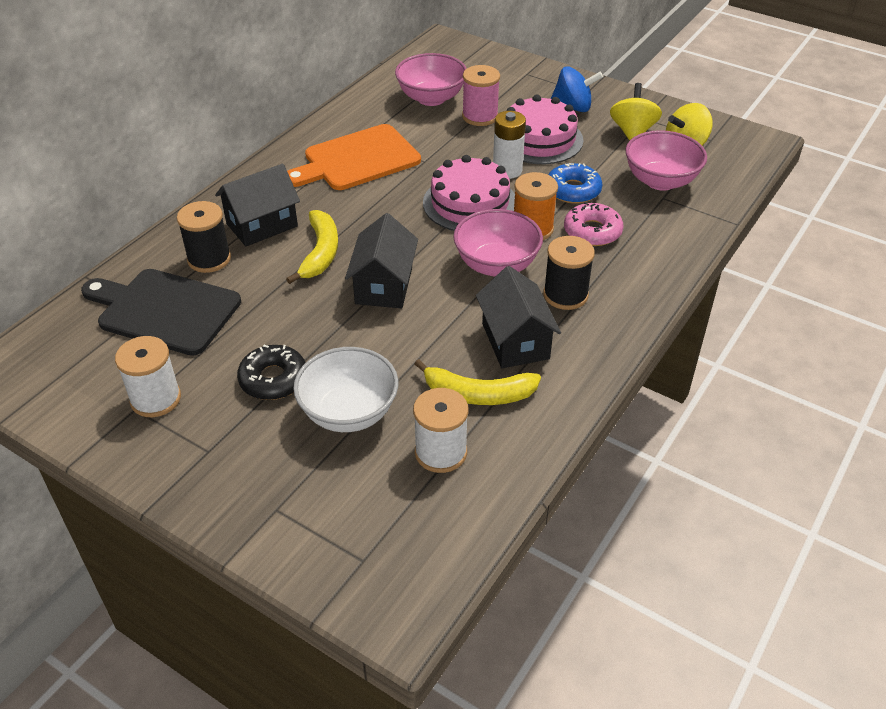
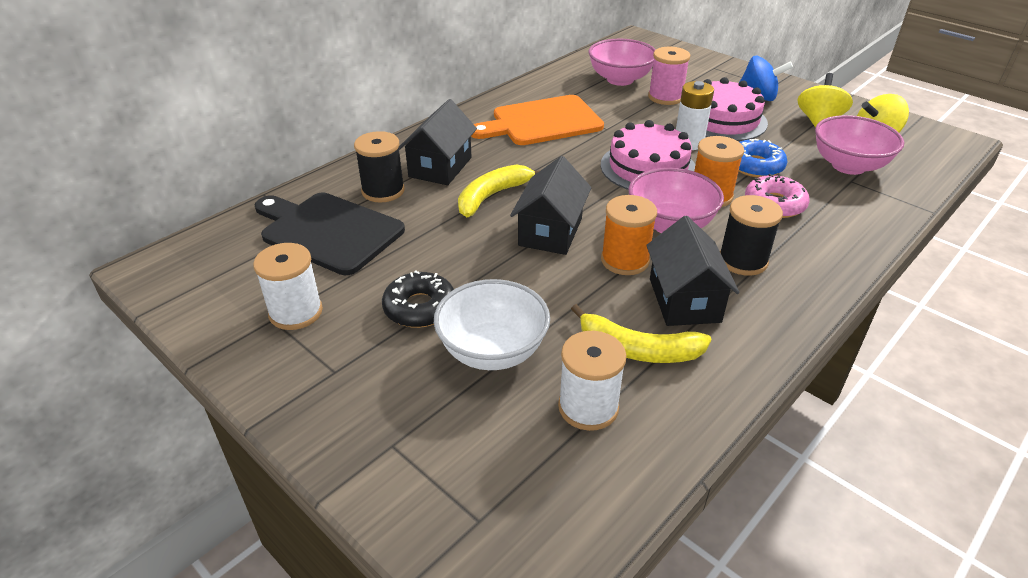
camera: 10 degrees right, 5 degrees down
(262, 225) = (440, 167): black house -> black house turned 45 degrees counterclockwise
(320, 252) = (492, 196): yellow banana -> yellow banana turned 150 degrees counterclockwise
(457, 307) = (625, 260): none -> orange spool

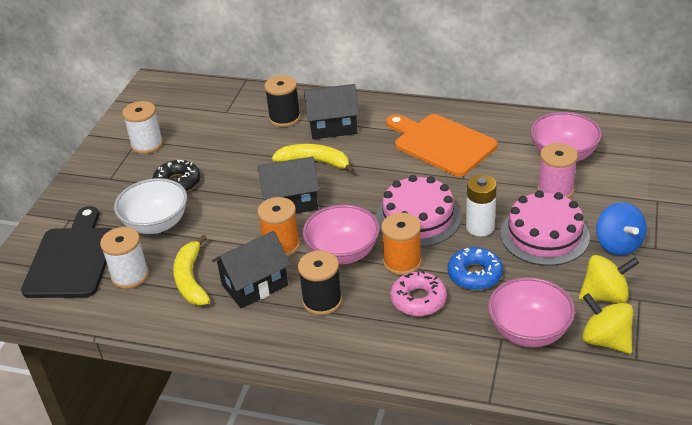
camera: 65 degrees right, 0 degrees up
(328, 231) = (226, 119): black cutting board -> black cutting board (71, 259)

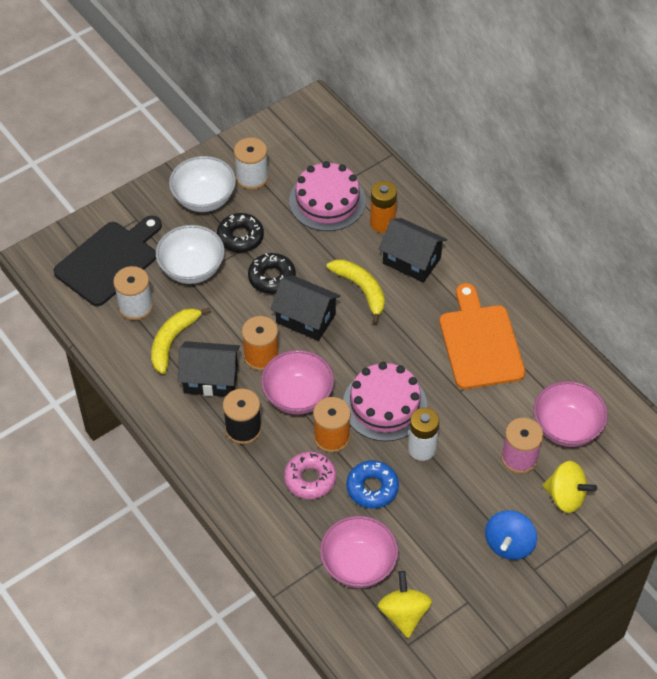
camera: 35 degrees right, 15 degrees up
(119, 176) = (204, 199): none -> white bowl
(233, 193) = (272, 278): none -> black donut
(284, 118) = (382, 223): black spool -> orange battery
(544, 235) = (462, 493): pink cake -> pink cake (327, 201)
(605, 295) = (446, 579): yellow spinning top -> yellow spinning top (565, 497)

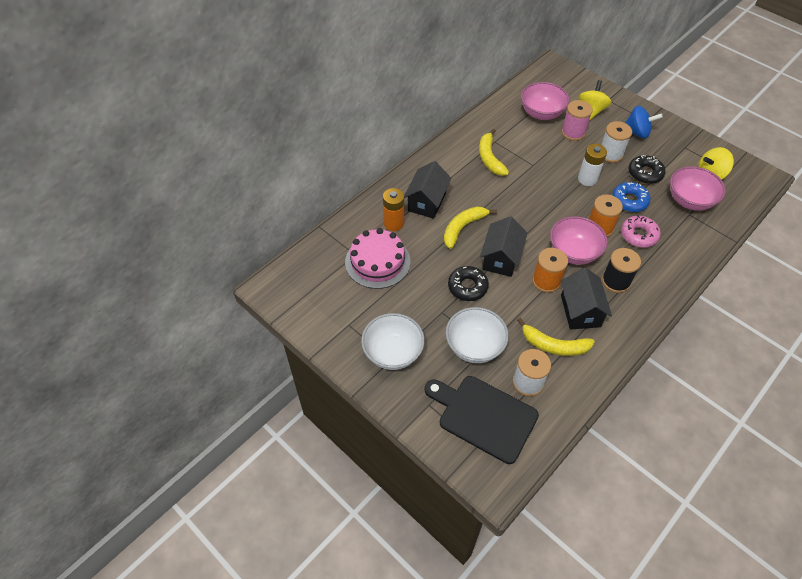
camera: 100 degrees left, 0 degrees up
(240, 237) = (430, 316): black donut -> black donut (645, 173)
(252, 177) = (361, 320): white spool -> white spool (610, 154)
(384, 405) = (560, 202): pink cake -> none
(480, 343) = (489, 158): orange cutting board -> yellow banana

